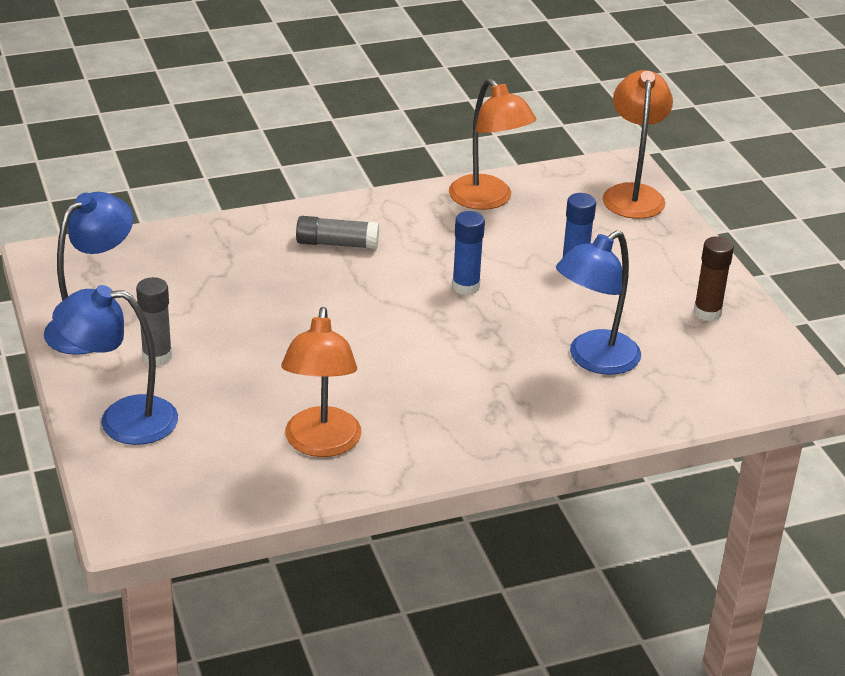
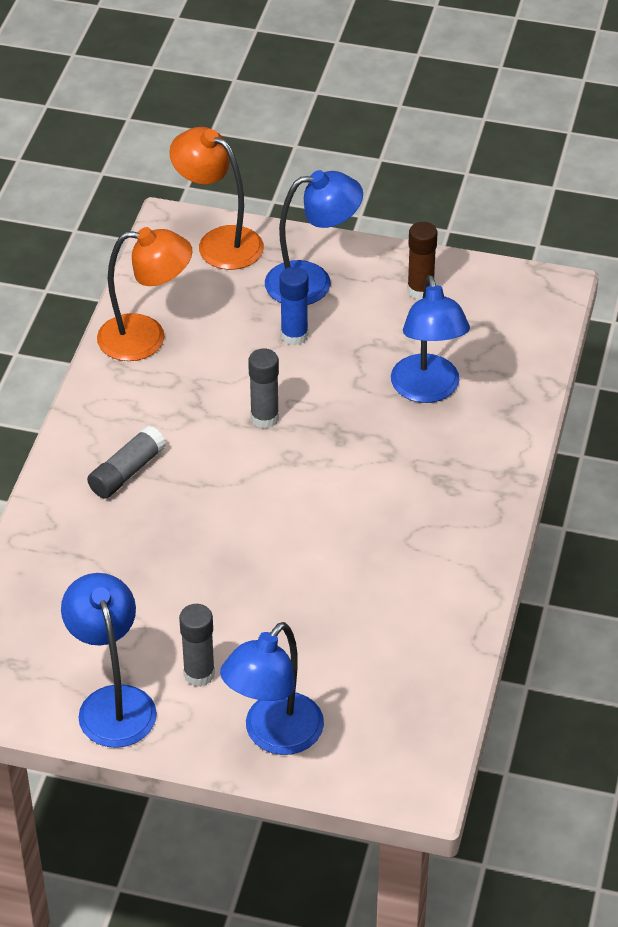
camera: 55 degrees left, 10 degrees up
(321, 444) = (408, 614): orange lamp -> none
(465, 287) = (264, 418): blue glue stick -> grey glue stick
(646, 254) = (312, 282): none -> blue lamp

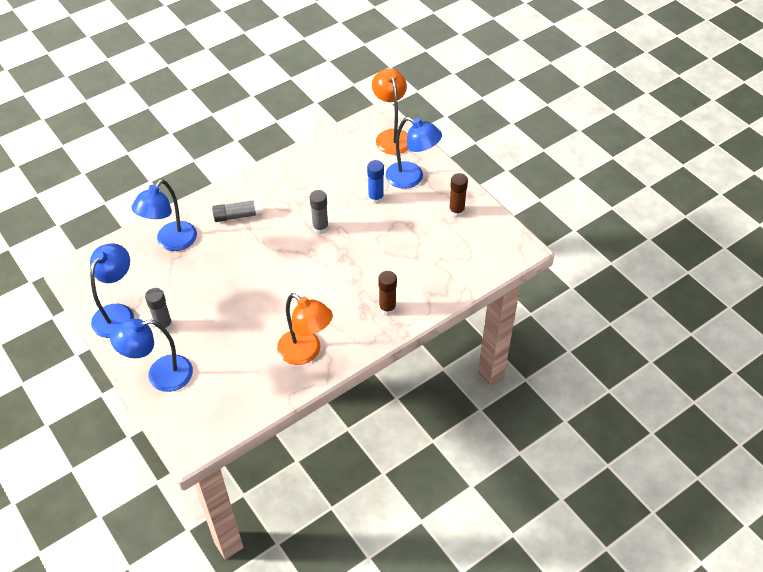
camera: 40 degrees right, 5 degrees up
(146, 338) = (312, 161): orange lamp -> orange lamp (306, 352)
(427, 390) = (406, 261): blue lamp -> blue lamp (171, 242)
(472, 462) = (387, 308): none -> brown glue stick

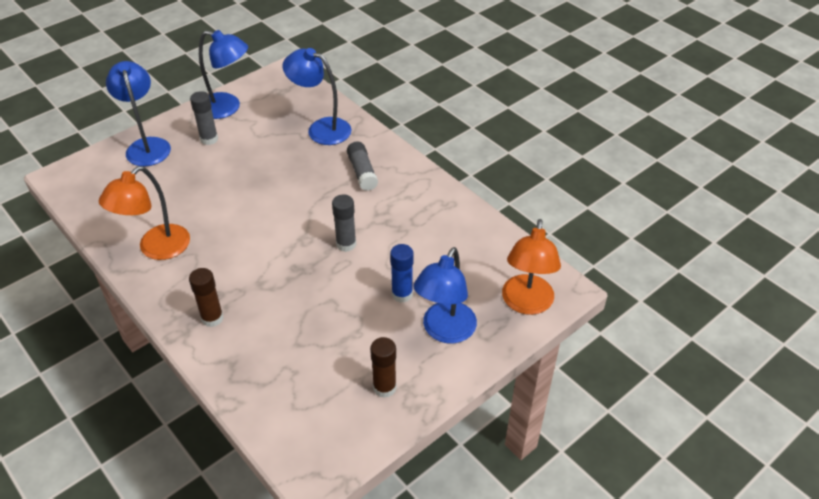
camera: 85 degrees right, 5 degrees down
(391, 136) = (526, 304): orange lamp -> orange lamp turned 120 degrees clockwise

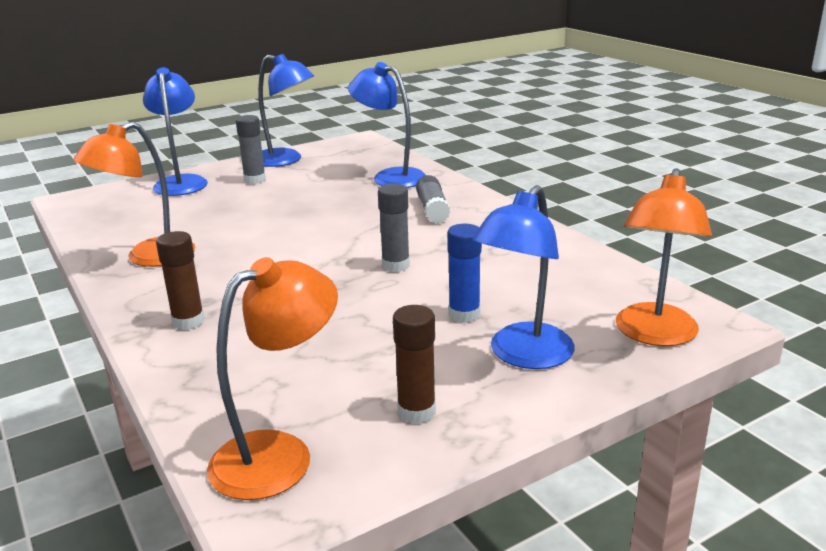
camera: 10 degrees right, 20 degrees down
(309, 431) = (279, 455): none -> orange lamp

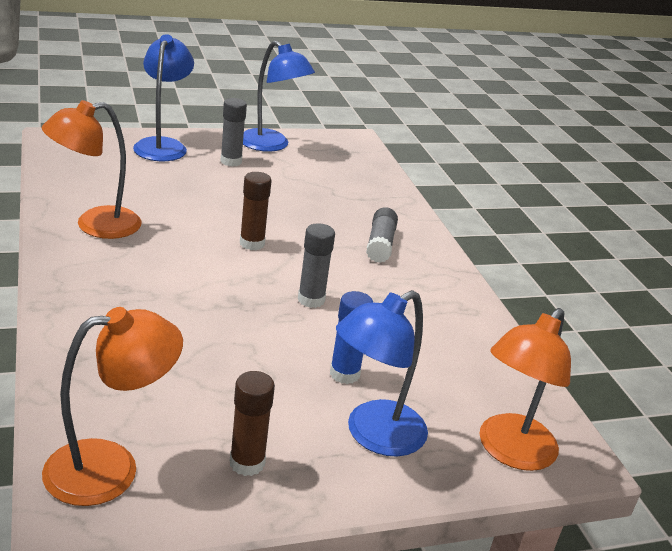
camera: 10 degrees right, 5 degrees up
(188, 321) = (98, 306): brown glue stick -> brown glue stick (252, 243)
(390, 177) = (360, 193): blue lamp -> none

